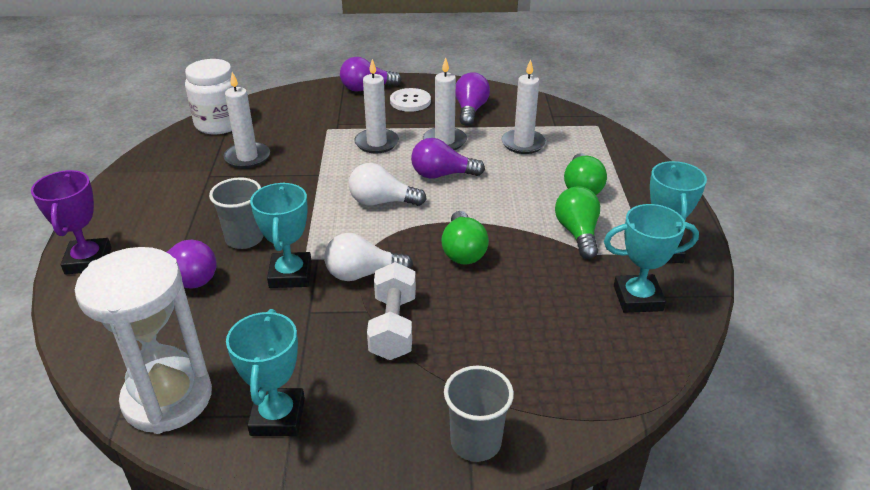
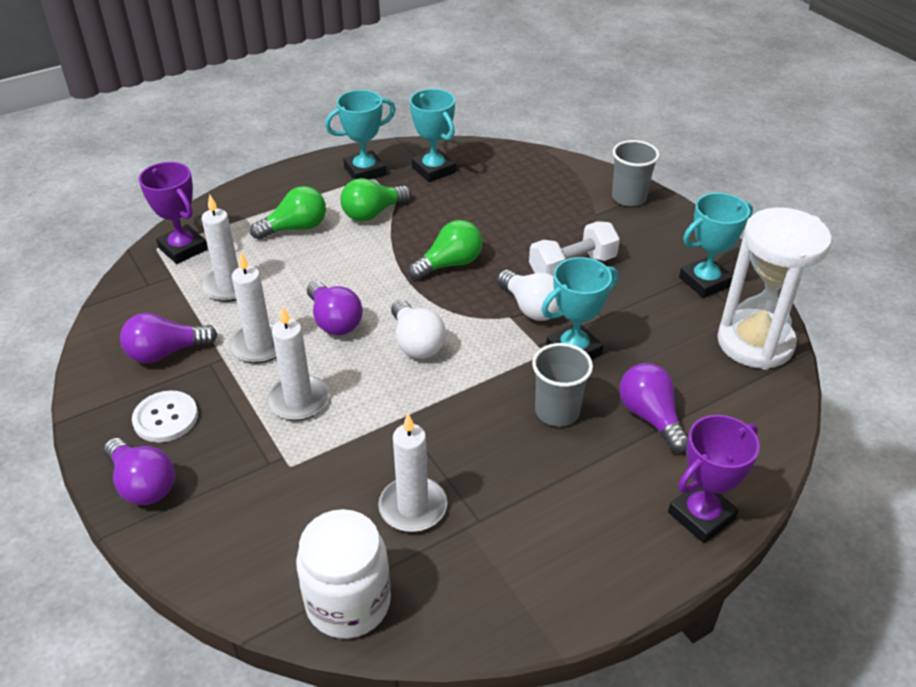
camera: 120 degrees left, 5 degrees up
(588, 135) = (183, 249): none -> purple trophy

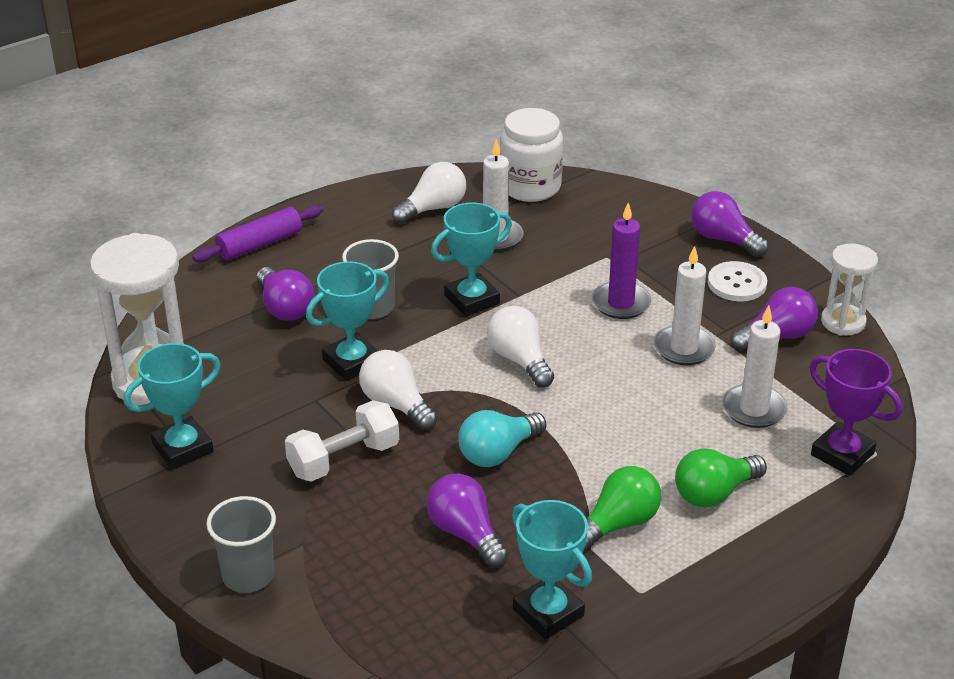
camera: 175 degrees right, 5 degrees down
(91, 364) = (843, 322): none -> white hourglass
(298, 400) = (621, 303): white candle -> purple candle
(334, 321) = (615, 377): purple light bulb -> purple light bulb (465, 534)
(365, 171) = (655, 603): turquoise trophy -> turquoise trophy (472, 300)
(449, 264) = (498, 453): green light bulb -> turquoise light bulb
(486, 567) = (433, 208): none -> white light bulb
(701, 516) = (260, 244): purple trophy -> purple rolling pin

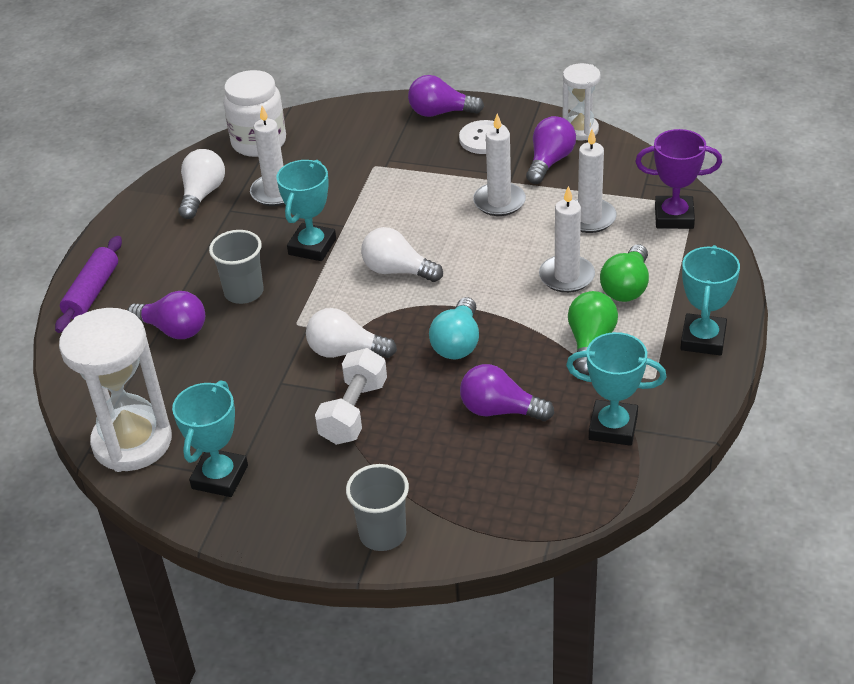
camera: 35 degrees left, 5 degrees up
(352, 362) = (275, 340): turquoise trophy -> turquoise trophy (703, 339)
(621, 303) = (421, 193): purple candle -> none
(667, 450) = (566, 276): none -> white candle

